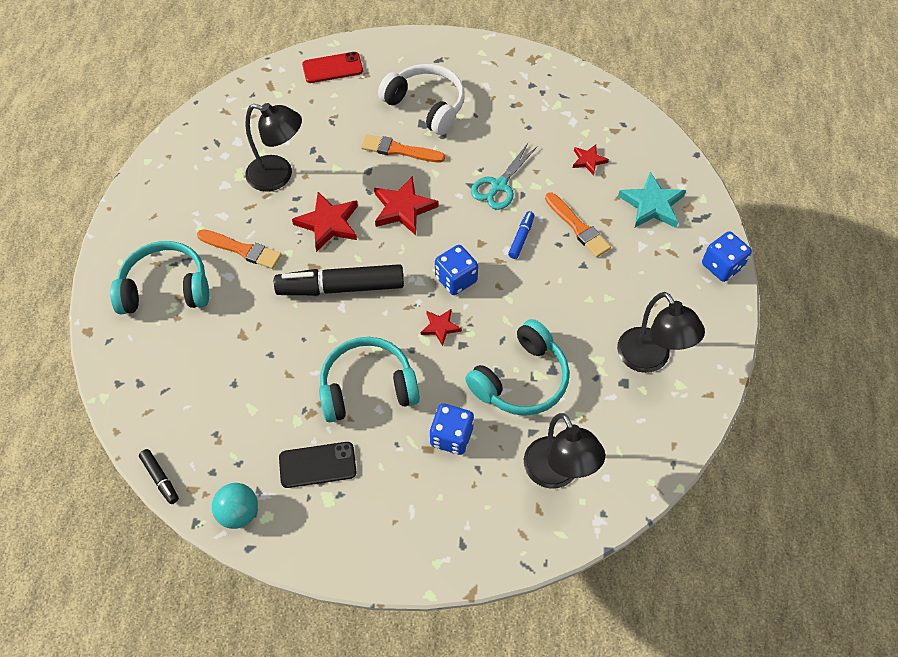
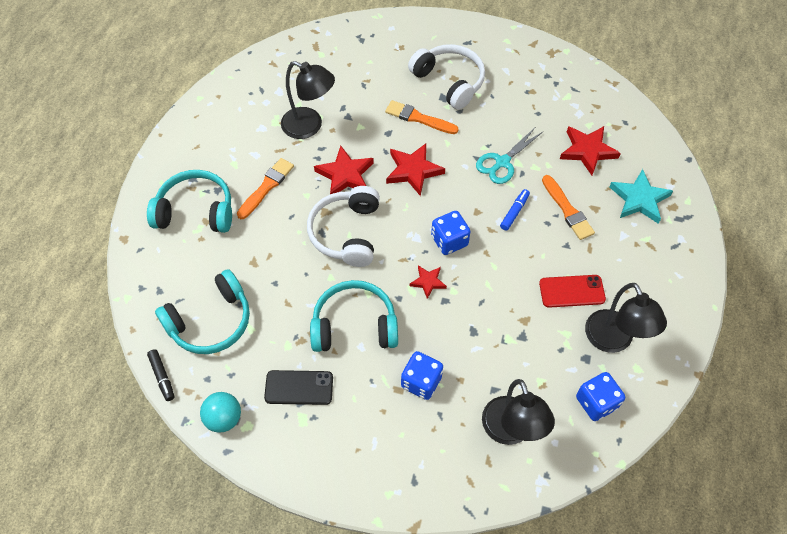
camera: 10 degrees right, 0 degrees up
(242, 250) = (266, 187): orange brush -> orange brush turned 90 degrees counterclockwise
(332, 68) = (372, 37): red phone -> red phone (572, 291)
(341, 287) = (346, 233): black marker -> white headphones
(521, 380) = (492, 341): turquoise headphones -> turquoise headphones (211, 322)
(588, 160) = (587, 151): red star -> red star, size x1.76
(722, 266) = (695, 265): blue dice -> blue dice (596, 402)

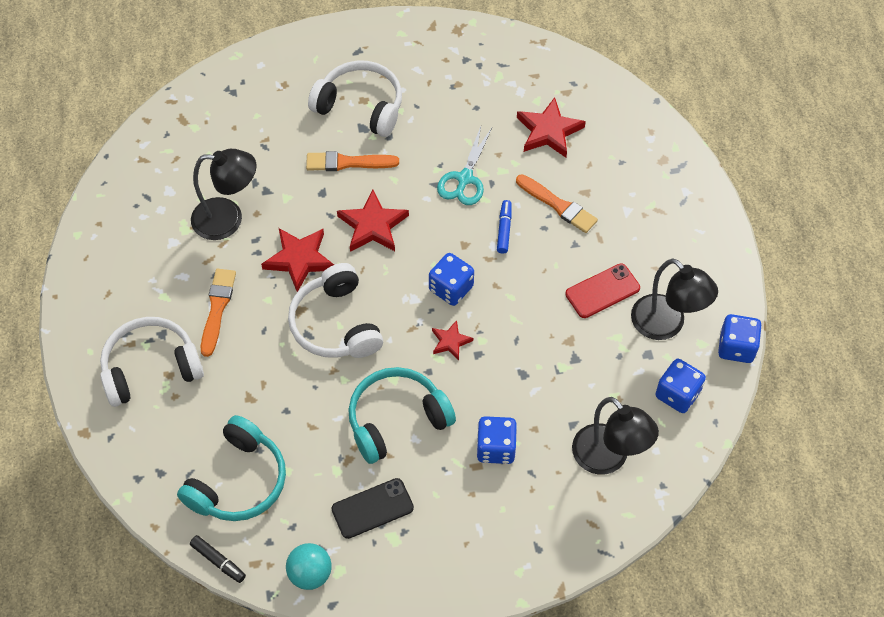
camera: 25 degrees left, 0 degrees up
(196, 211) = (151, 368): turquoise headphones -> white headphones
(639, 199) = (626, 165): turquoise star -> none
(667, 384) = (736, 347): none -> blue dice

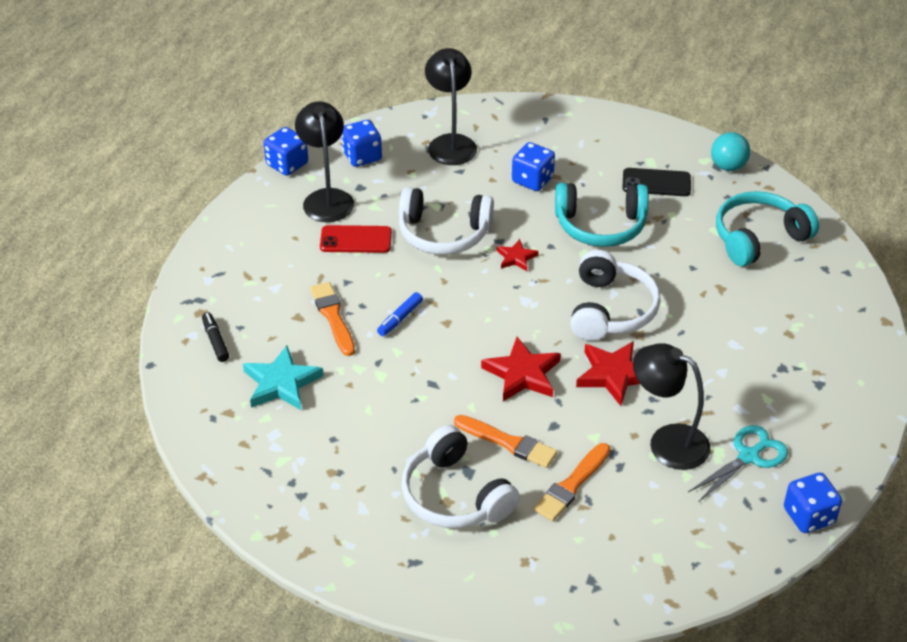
camera: 150 degrees left, 15 degrees down
(151, 368) = (804, 345): white headphones -> white headphones (443, 233)
(217, 308) = (717, 367): orange brush -> orange brush (571, 485)
(218, 561) = (798, 198): black marker -> black marker (215, 341)
(451, 288) = (486, 294): blue dice -> blue dice (808, 516)
(465, 179) = (401, 376): turquoise scissors -> turquoise scissors (748, 456)
(548, 131) = (281, 383): red star -> turquoise star

